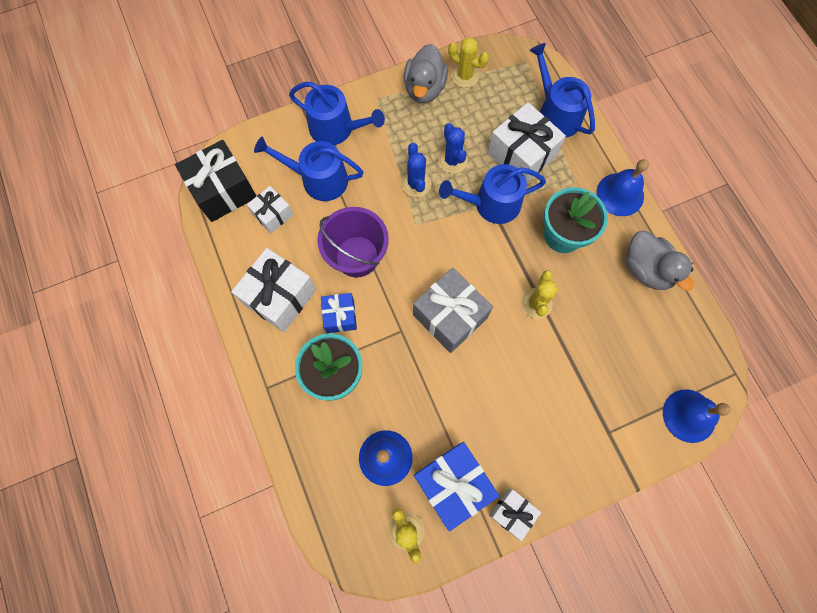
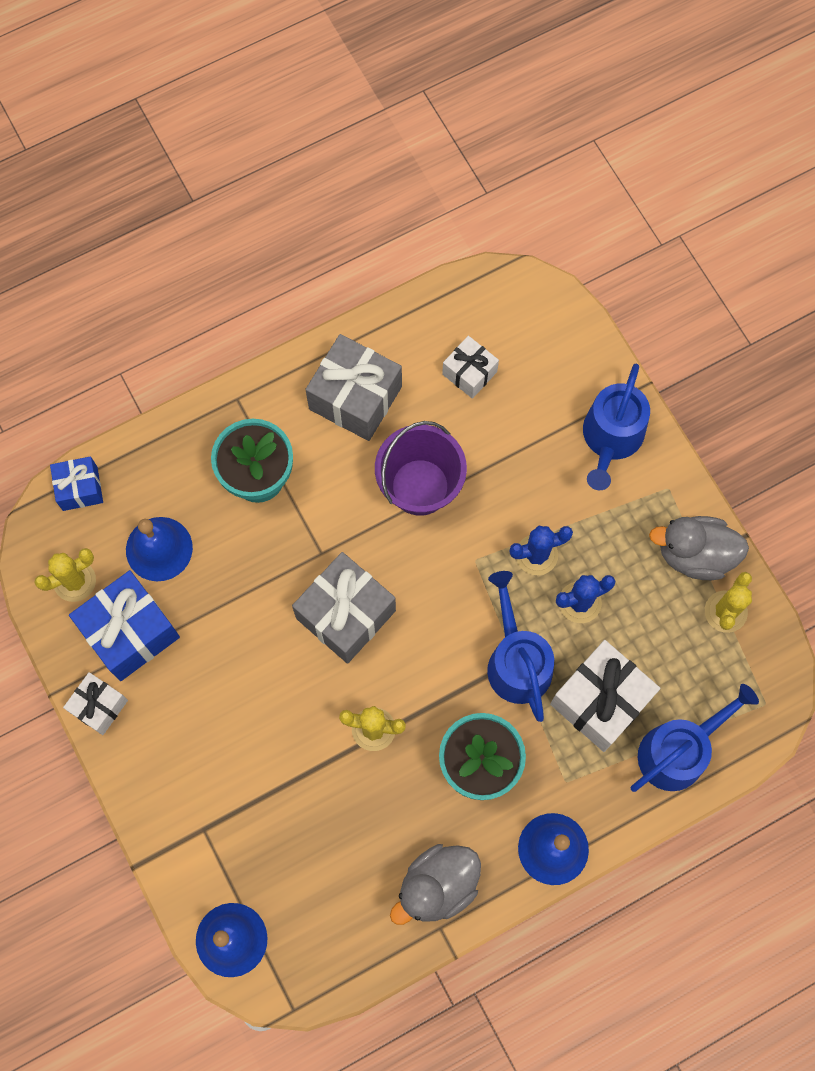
camera: 85 degrees right, 0 degrees up
(223, 191) = (497, 306): black gift -> none
(280, 297) = (355, 398): white gift -> grey gift
(319, 179) = (528, 424): blue watering can -> none
(340, 316) = (335, 475): blue gift -> blue gift (80, 488)

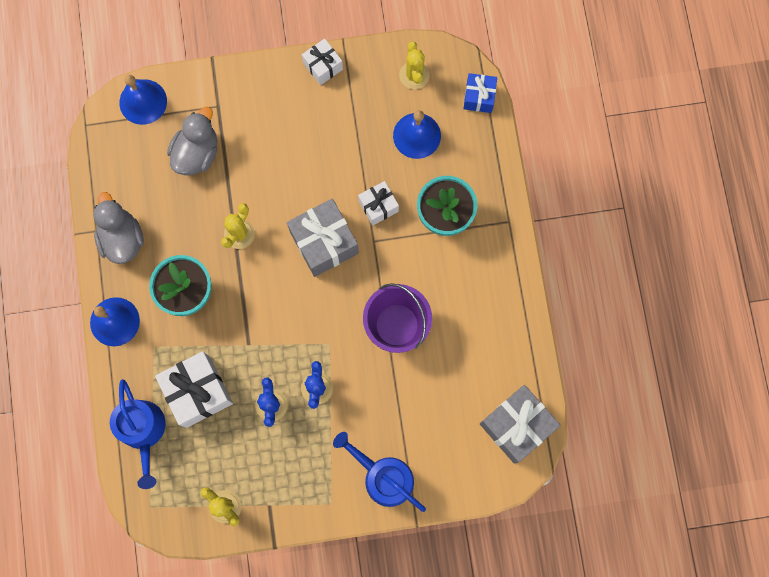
camera: 110 degrees right, 5 degrees up
(130, 632) = (365, 100): blue gift -> none
(355, 398) = (480, 304): grey gift -> grey gift (516, 426)
(469, 373) = (471, 393): white gift -> white gift (378, 206)
(517, 661) = (247, 345): blue watering can -> none
(694, 554) = (274, 502): grey duck -> grey duck (197, 153)

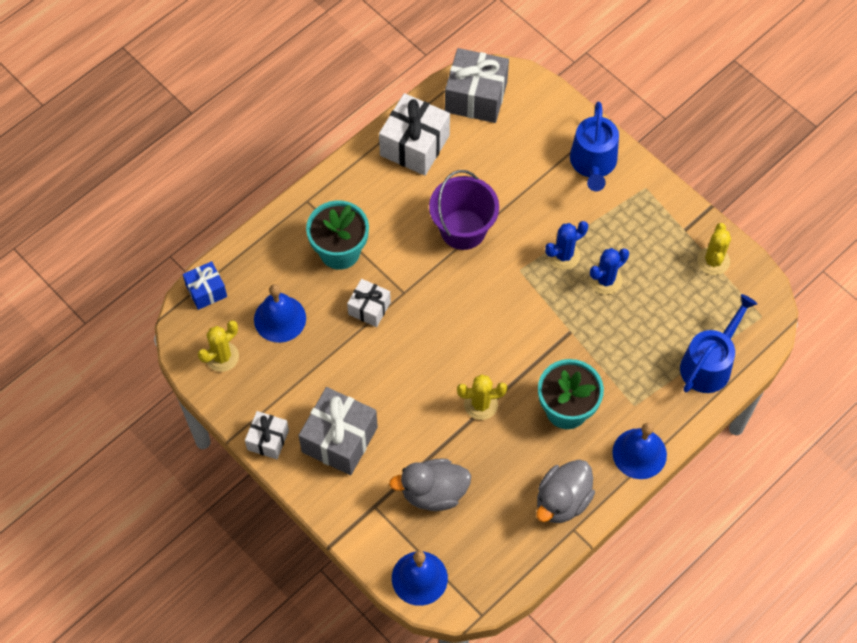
camera: 125 degrees left, 15 degrees down
(198, 392) = (642, 344): white gift -> white gift (414, 145)
(324, 242) = (435, 330): grey gift -> grey gift (339, 439)

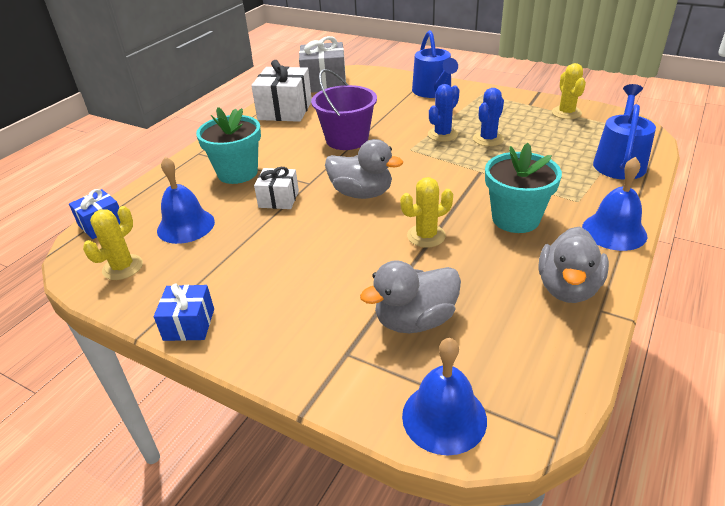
camera: 15 degrees left, 25 degrees down
(268, 440) = (189, 324): white gift -> blue gift
(339, 439) = (279, 302): grey gift -> none
(447, 326) = (362, 193): none -> grey duck

